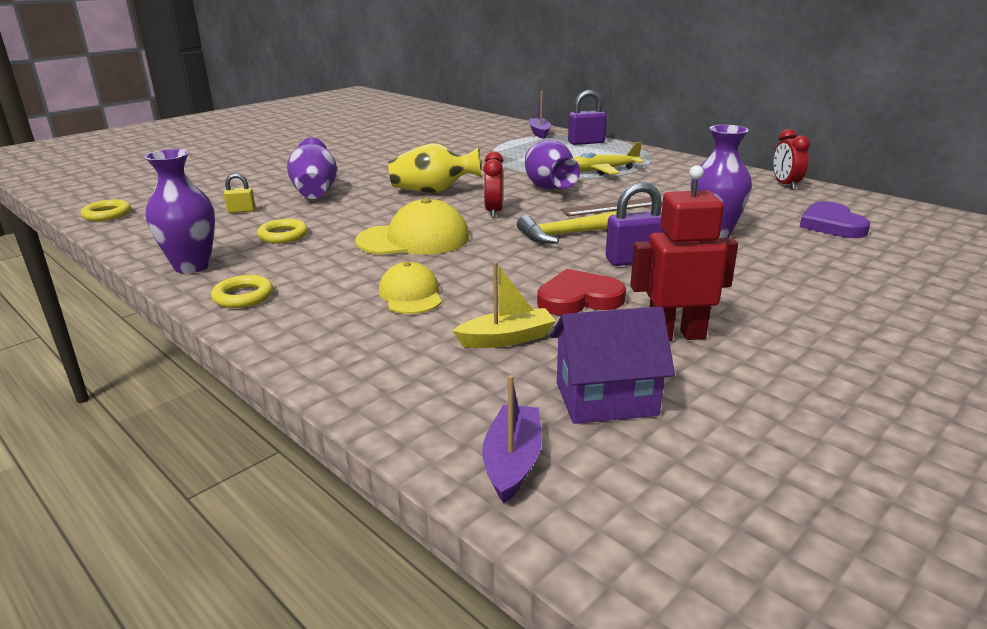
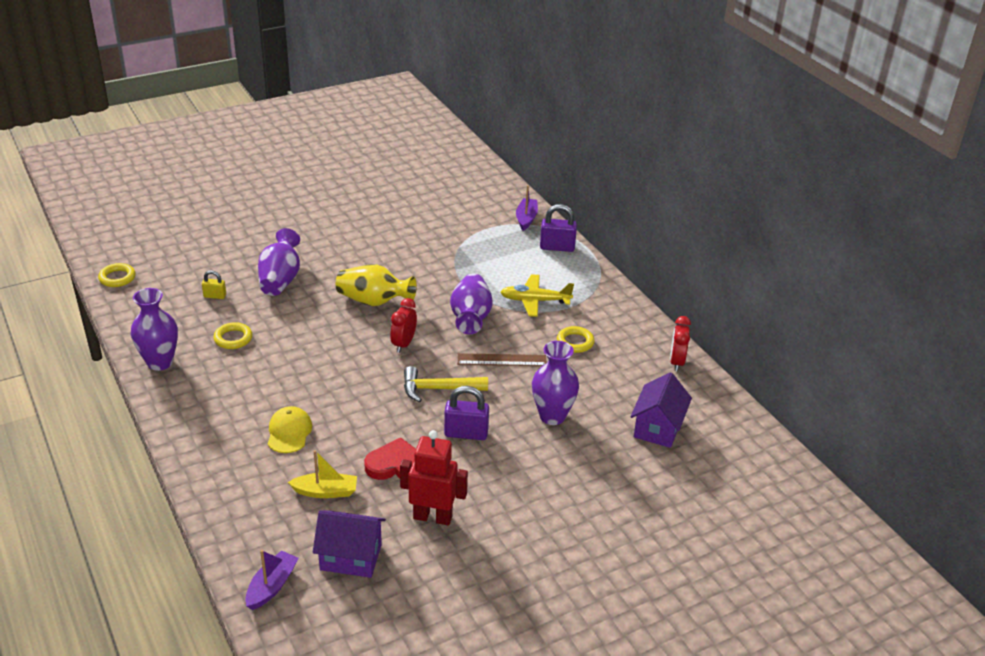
camera: 15 degrees right, 10 degrees up
(243, 296) = (182, 406): yellow ring -> yellow ring (575, 342)
(414, 239) = (324, 367): yellow cap -> none
(831, 225) = (657, 428): purple heart -> purple house

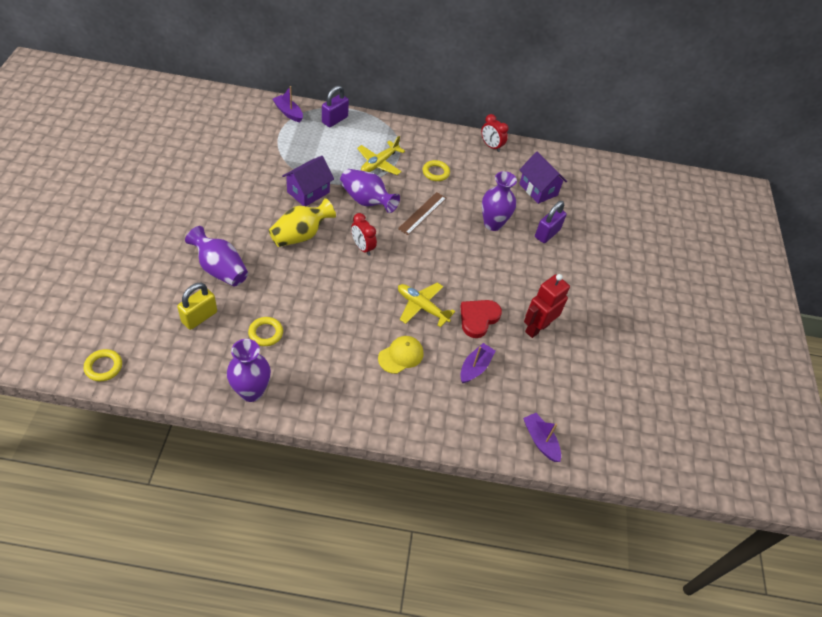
camera: 60 degrees left, 15 degrees up
(215, 296) = (199, 317): yellow padlock -> yellow padlock, size x1.74
(289, 432) = (401, 355): yellow cap -> yellow cap turned 105 degrees clockwise
(325, 491) = (475, 367): yellow boat -> purple boat
(351, 557) = (542, 386): purple house -> purple house (308, 192)
(368, 418) = (422, 307): none -> yellow plane
(438, 389) = (423, 257): yellow hammer -> none
(466, 433) = (476, 270): purple padlock -> purple padlock (547, 233)

